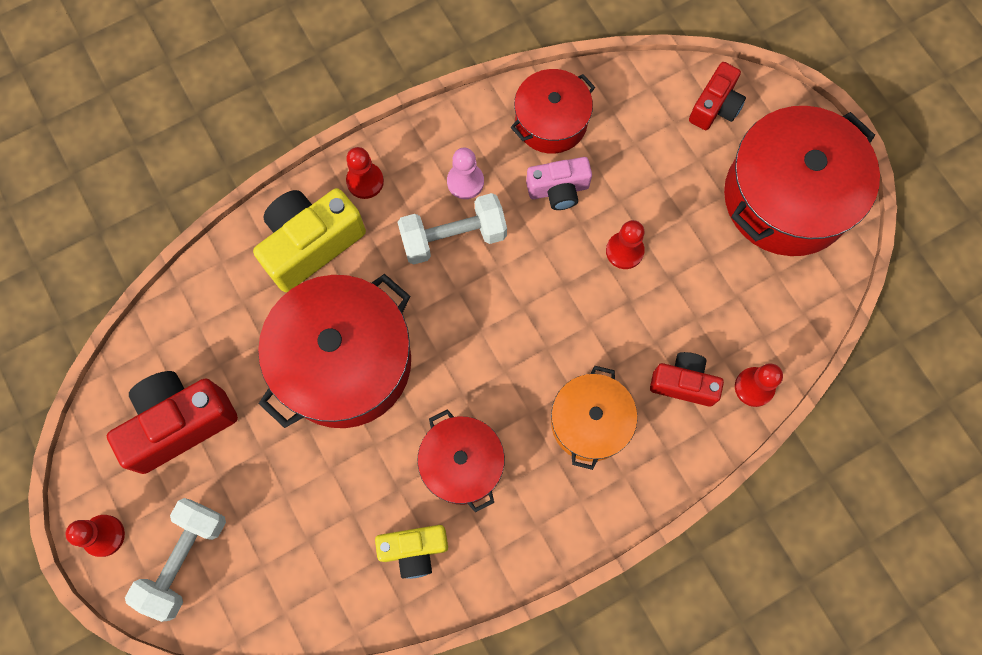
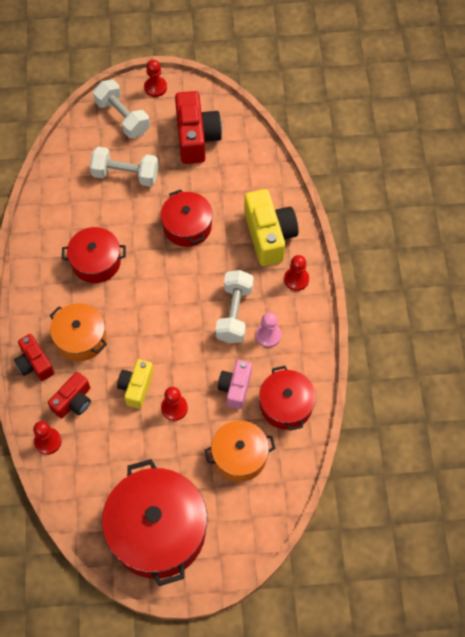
camera: 115 degrees right, 10 degrees down
(292, 498) = (125, 174): none -> white dumbbell
(344, 362) = (187, 226): red pot -> red pot, size x0.58
(414, 550) = (64, 220): yellow camera -> yellow camera (136, 387)
(644, 146) = (239, 456): none -> orange pot
(715, 106) = (247, 518): red camera -> red camera (35, 364)

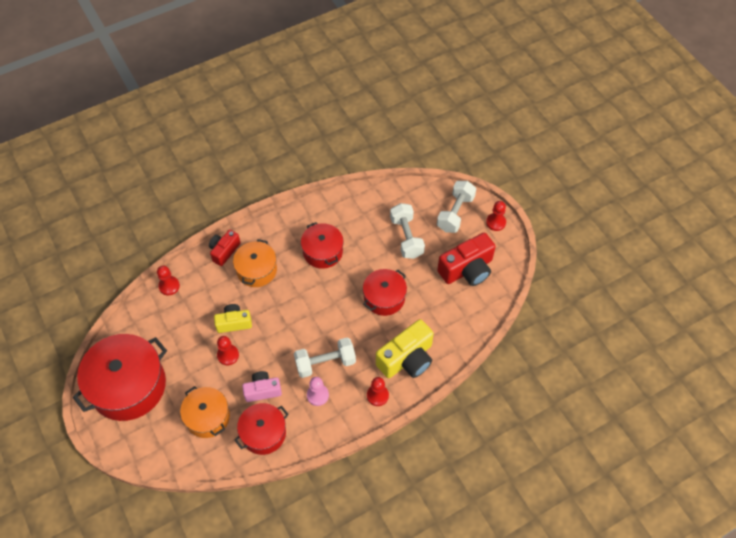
camera: 65 degrees right, 5 degrees down
(73, 401) = (206, 288): red camera -> none

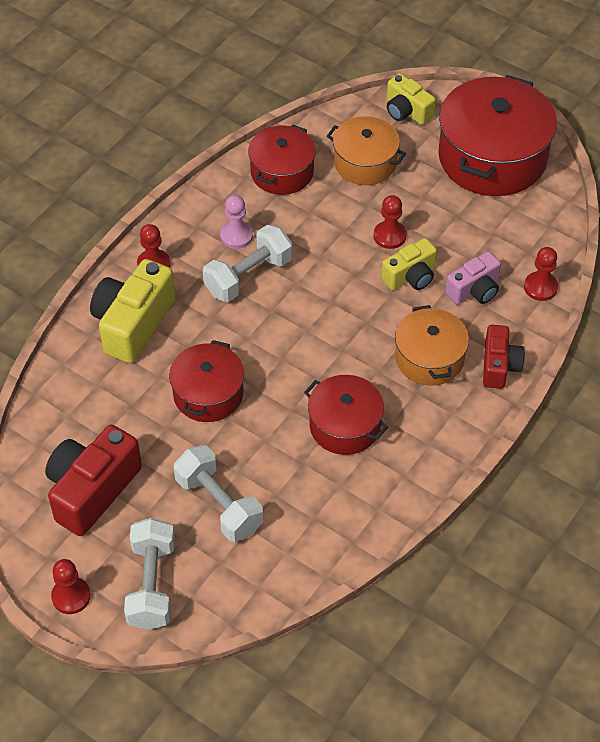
camera: 155 degrees right, 5 degrees down
(153, 448) = (407, 111): none -> yellow camera
(262, 390) = (314, 214): pink camera -> pink camera (474, 290)

